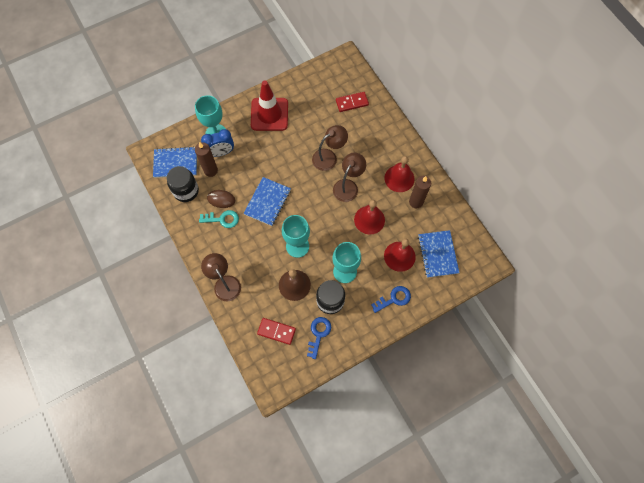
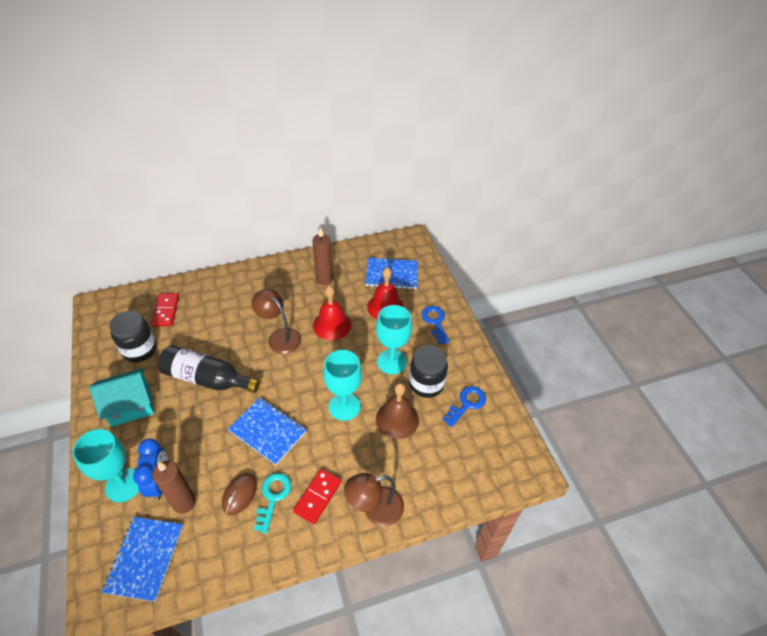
camera: 80 degrees left, 20 degrees down
(186, 191) = (204, 547): black jar -> black jar (139, 349)
(269, 114) = (130, 406): red traffic cone -> turquoise house
(276, 331) = (457, 452): red domino -> red domino (317, 497)
(300, 151) = (207, 379): none -> black bottle
(318, 334) = (466, 404): blue key -> blue key turned 105 degrees clockwise
(329, 157) = (231, 349): brown lamp -> none
(399, 178) = (289, 287): red bell -> none

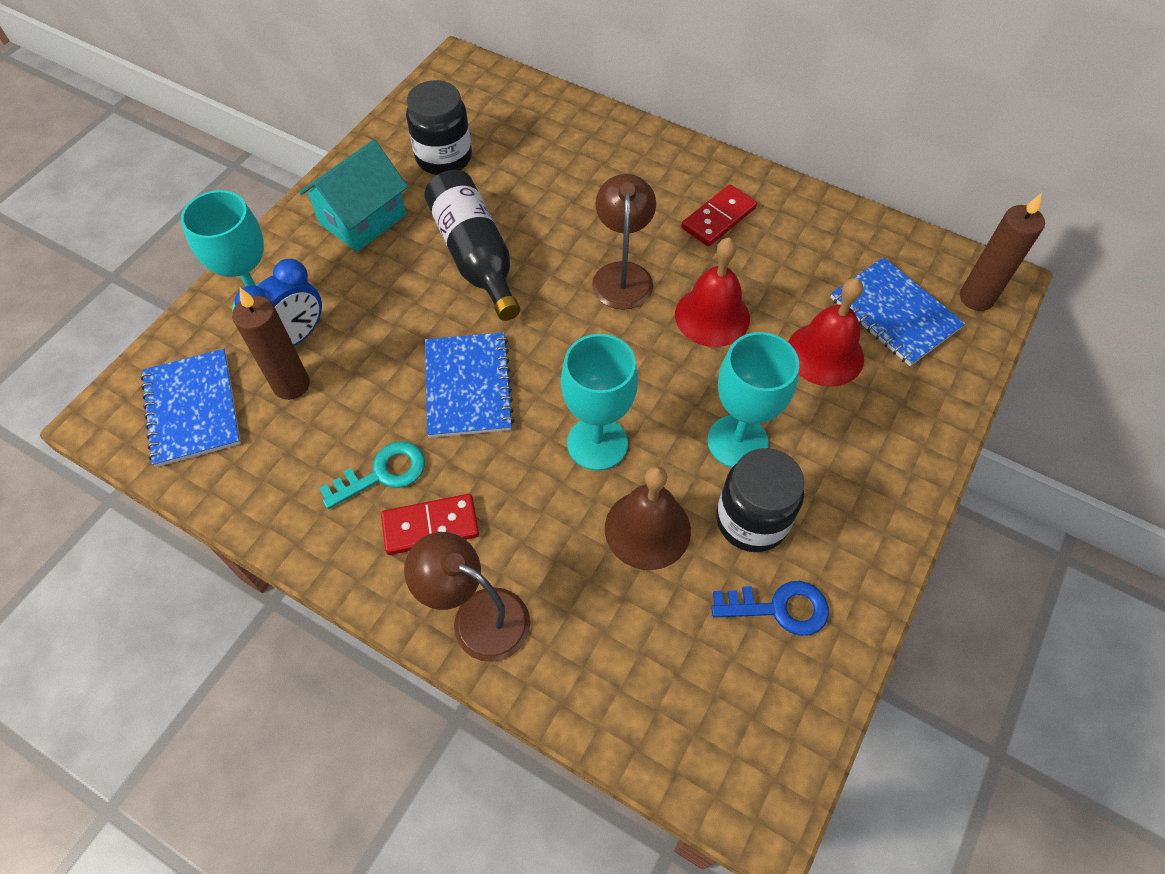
camera: 50 degrees right, 10 degrees up
(130, 406) = (363, 219): turquoise house -> turquoise house turned 75 degrees counterclockwise
(145, 558) = (193, 409): blue notebook -> blue notebook turned 75 degrees counterclockwise
(166, 311) = (524, 130): red domino -> red domino (718, 218)
(239, 494) = (353, 432): brown mouse -> none
(324, 279) = (778, 241): brown candle -> brown candle (976, 298)
(435, 322) = (880, 442): blue key -> none

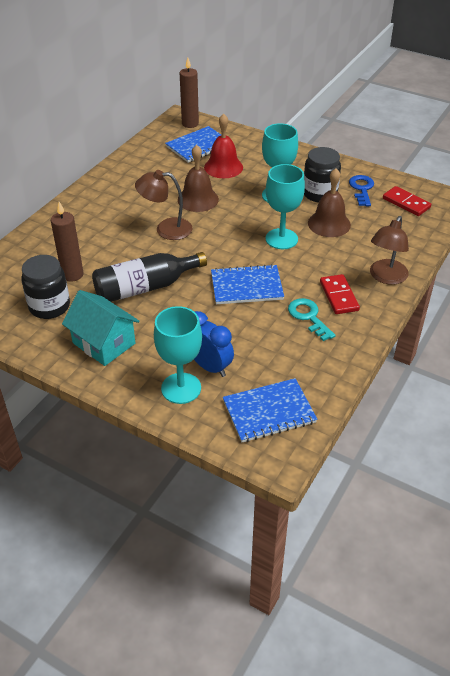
camera: 90 degrees left, 15 degrees down
(291, 385) = (248, 364): brown candle -> brown candle (72, 275)
(712, 316) = (198, 199): red bell -> brown bell
(718, 218) = (126, 194): red domino -> red domino (406, 203)

